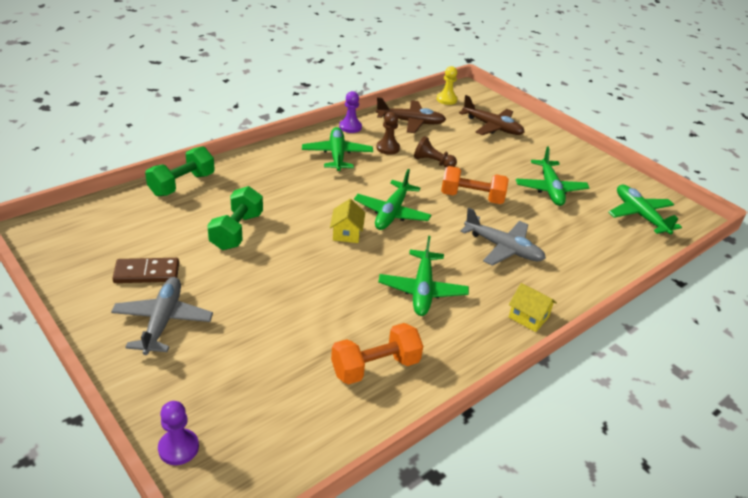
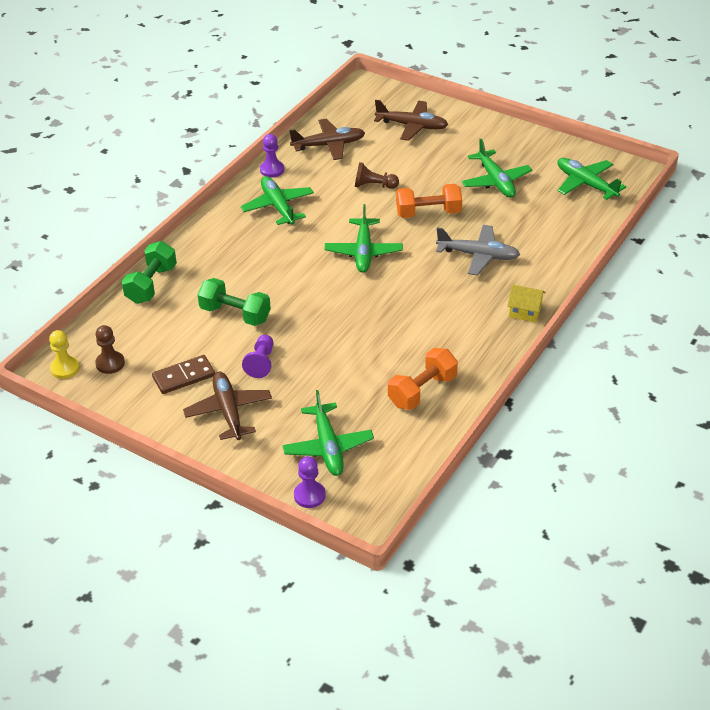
camera: 15 degrees left, 5 degrees up
(163, 321) = (228, 411): grey plane -> brown plane
(229, 283) = (261, 363): none -> purple pawn
(237, 231) = (235, 314): green dumbbell -> green dumbbell turned 60 degrees counterclockwise
(346, 233) = (334, 285): yellow house -> none
(388, 148) = (322, 183): brown pawn -> brown pawn (110, 363)
(422, 290) = (427, 316): green plane -> green plane (328, 447)
(446, 99) = (351, 105): yellow pawn -> yellow pawn (65, 368)

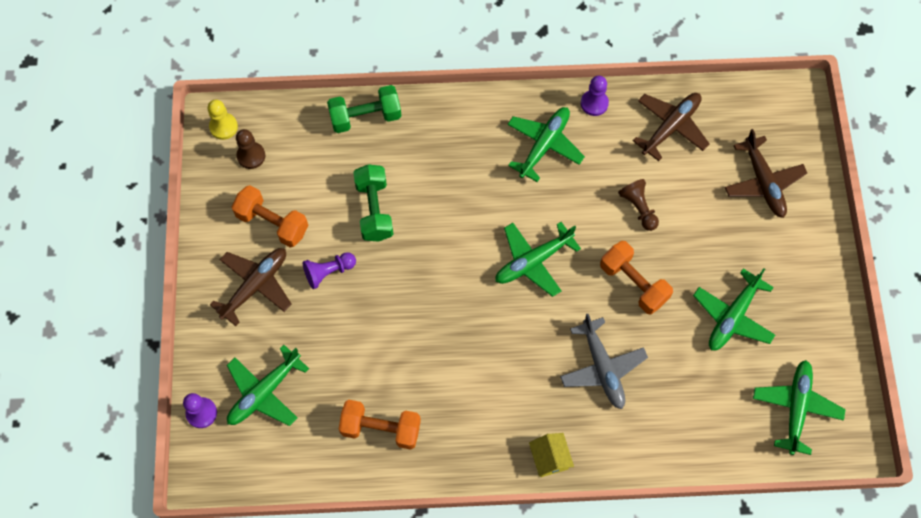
camera: 55 degrees right, 25 degrees up
(184, 377) = (272, 223): brown domino -> orange dumbbell
(329, 145) = (671, 127): brown plane -> brown plane turned 90 degrees counterclockwise

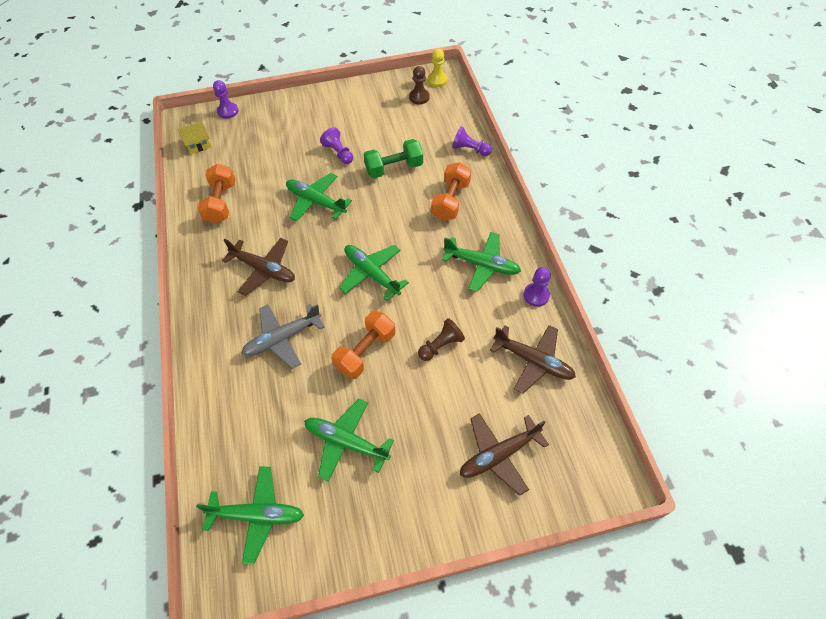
camera: 80 degrees right, 10 degrees down
(255, 286) = (321, 118): brown plane -> brown plane (264, 270)
(264, 392) = (244, 137): green plane -> green plane (316, 201)
(272, 223) = (370, 117): orange dumbbell -> orange dumbbell (450, 201)
(365, 117) = (470, 149): green dumbbell -> purple pawn
(550, 458) = (201, 312): yellow house -> yellow house (198, 144)

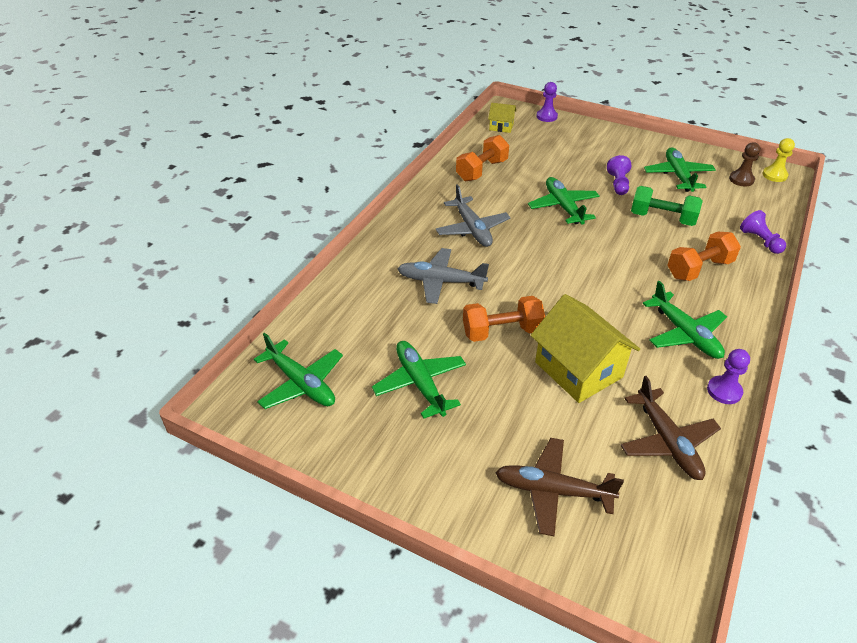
camera: 40 degrees right, 15 degrees down
(264, 270) = (472, 229): brown plane -> grey plane
(372, 274) = (564, 281): green plane -> green plane (678, 176)
(441, 345) = (578, 370): brown pawn -> yellow house

